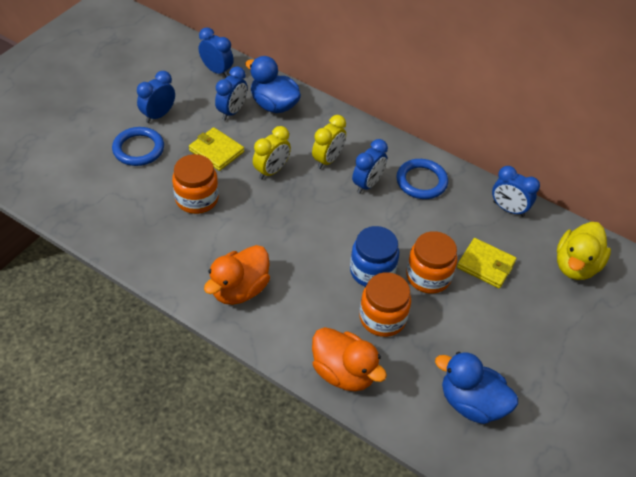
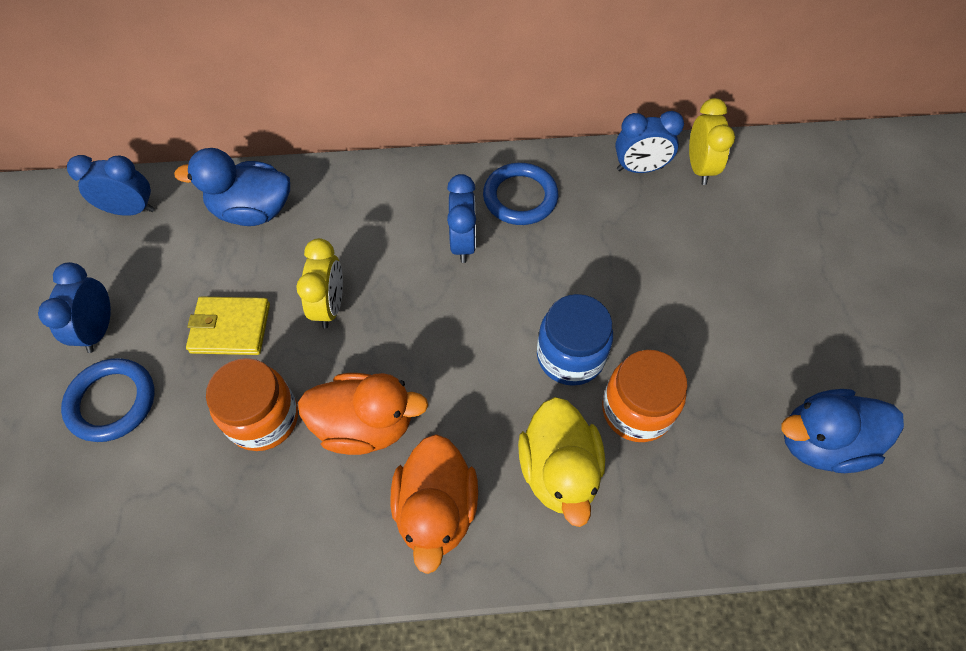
camera: 35 degrees left, 10 degrees up
(232, 112) = (203, 256): blue clock -> none
(328, 160) = (387, 242): yellow clock -> yellow clock (699, 168)
(343, 372) = (661, 522): orange duck -> orange duck (365, 425)
(428, 276) = (635, 315): orange jar -> none
(485, 265) = (679, 255): yellow wallet -> none
(576, 265) = (762, 190): yellow duck -> yellow duck (559, 471)

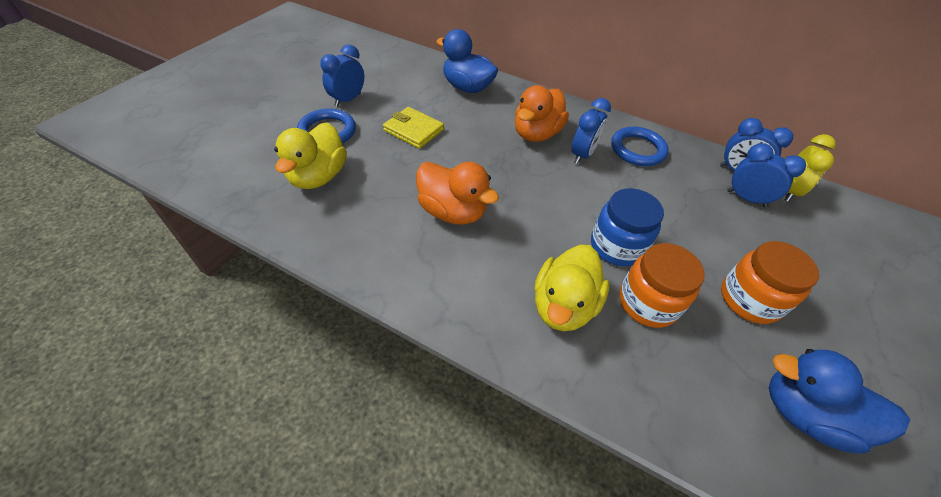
camera: 30 degrees right, 10 degrees down
(131, 210) = (405, 61): blue clock -> blue clock (746, 198)
(157, 482) = (318, 176): none -> yellow duck
(263, 418) = (397, 178): orange jar -> orange jar (749, 299)
(330, 306) = (476, 146): yellow clock -> none
(436, 509) = (462, 279): orange duck -> orange duck (536, 134)

